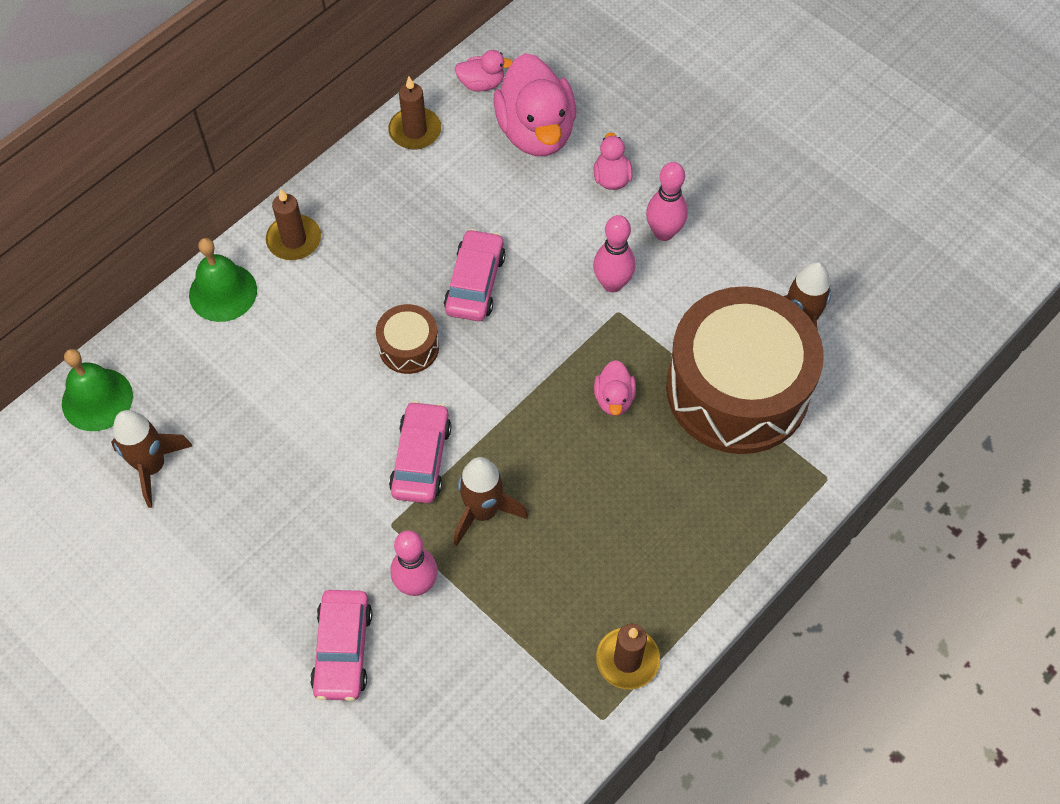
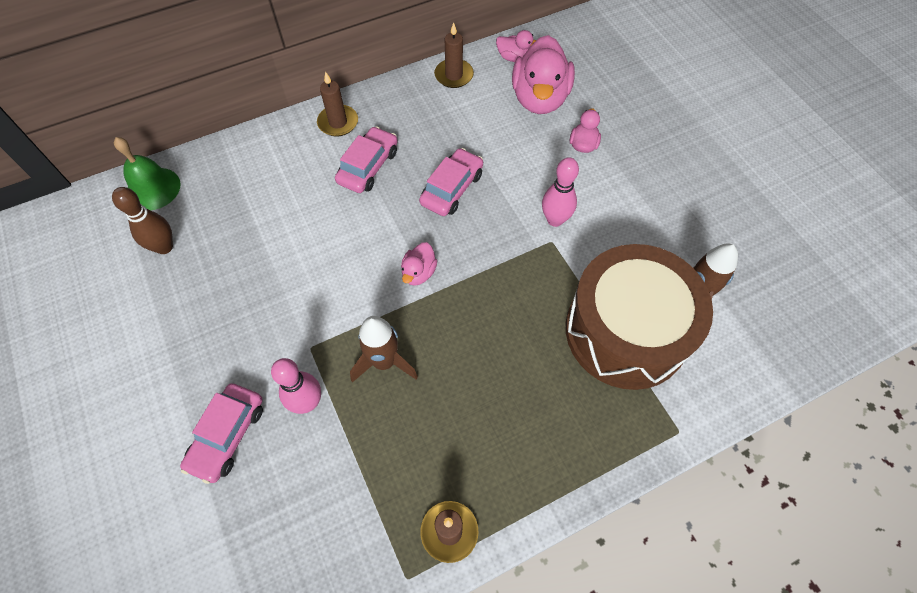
camera: 20 degrees right, 0 degrees up
(152, 467) = (164, 247): brown rocket -> brown bowling pin
(223, 292) = (273, 143): green bell -> none
(409, 347) = (384, 219): brown drum -> none
(421, 459) = (356, 304): pink car -> pink car (368, 167)
(614, 399) = (523, 307): pink duck -> pink duck (419, 273)
(664, 232) = (609, 194): pink bowling pin -> none

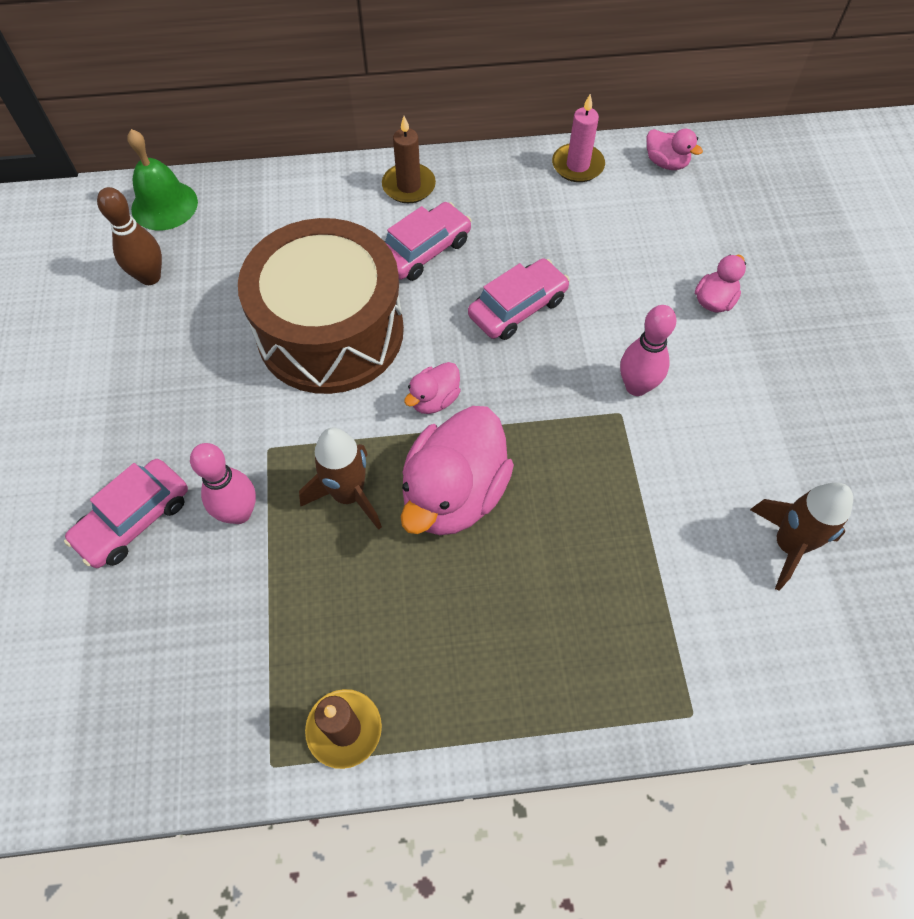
camera: 20 degrees right, 0 degrees up
(454, 75) = (577, 165): brown candle -> pink candle
(539, 98) = (679, 225): pink duck -> pink duck (454, 493)
(626, 331) = (673, 560): brown drum -> brown drum (330, 331)

